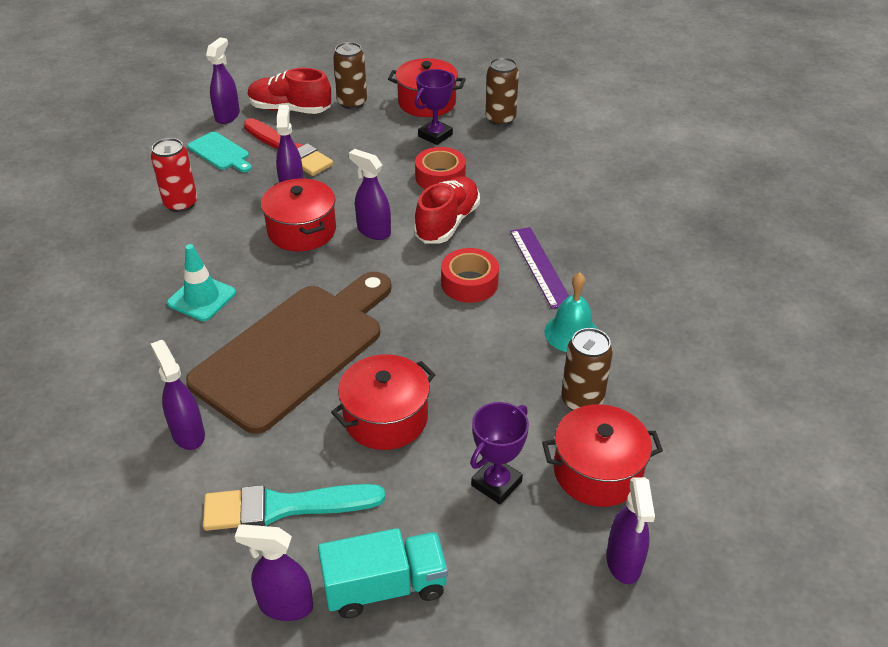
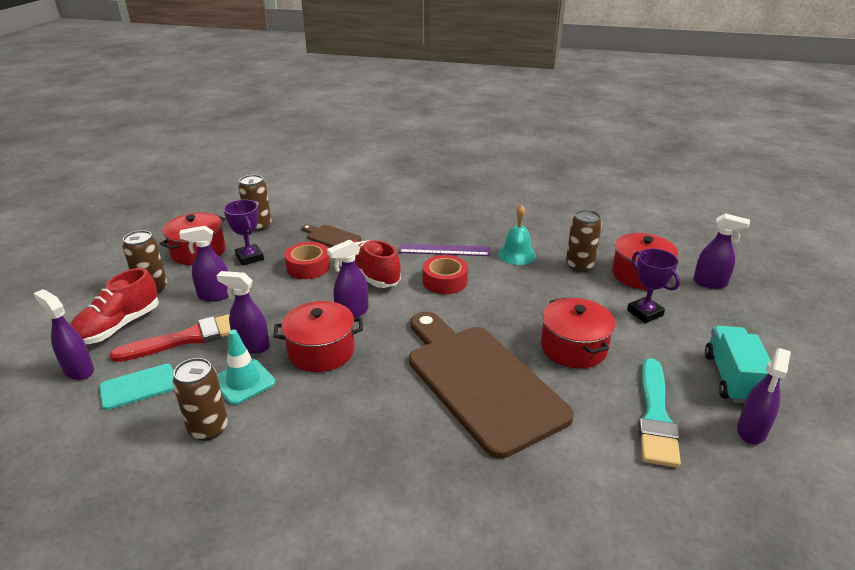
camera: 70 degrees left, 10 degrees down
(181, 204) = (208, 428): red can -> brown can
(188, 434) = (562, 466): purple spray bottle -> purple spray bottle (214, 296)
(202, 298) = (378, 432): turquoise traffic cone -> turquoise traffic cone (243, 381)
(510, 174) = (331, 237): none -> brown cutting board

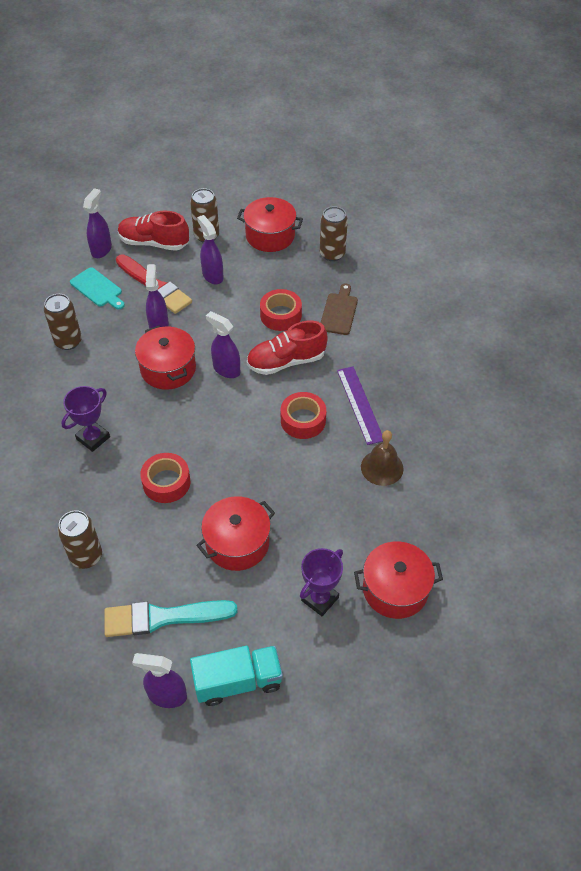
camera: 70 degrees right, 20 degrees up
(243, 381) = (118, 339): turquoise traffic cone -> none
(249, 257) = (277, 271): purple trophy -> purple trophy (93, 438)
(368, 276) = (286, 361): red shoe -> red shoe turned 135 degrees counterclockwise
(480, 381) = (166, 482): brown cutting board -> red tape
(516, 254) = (382, 467): turquoise bell -> brown bell
(579, 265) = (387, 528): brown can -> brown can (86, 556)
(710, 283) = (410, 663): purple spray bottle -> none

